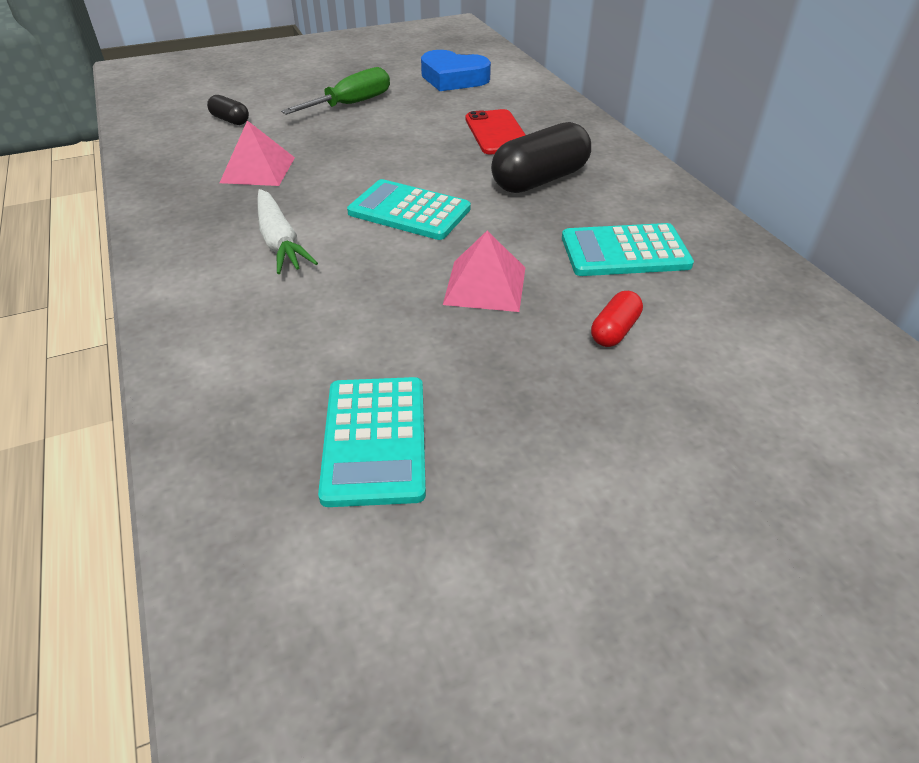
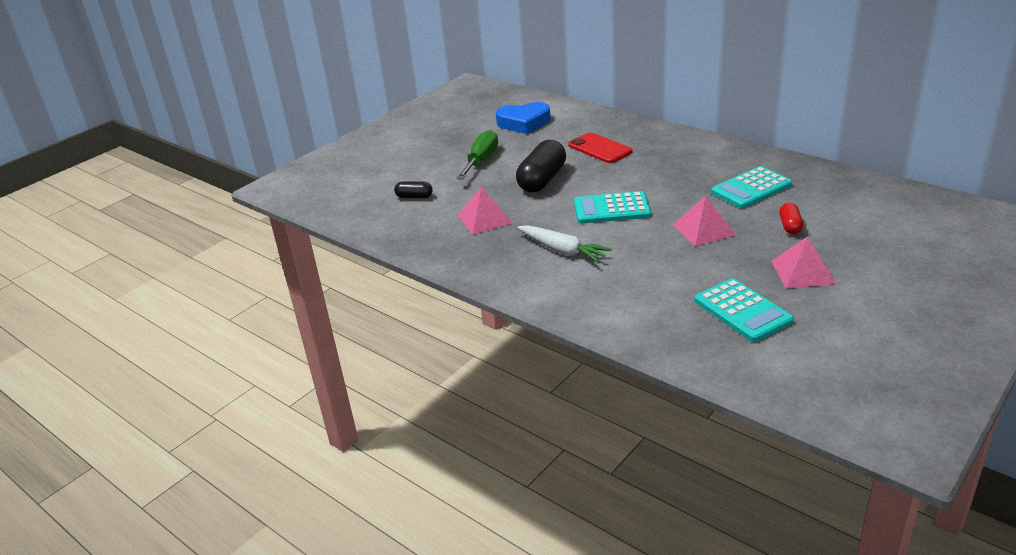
camera: 25 degrees left, 10 degrees down
(540, 180) = (661, 167): black capsule -> black capsule (542, 180)
(544, 416) = (802, 272): none -> pink pyramid

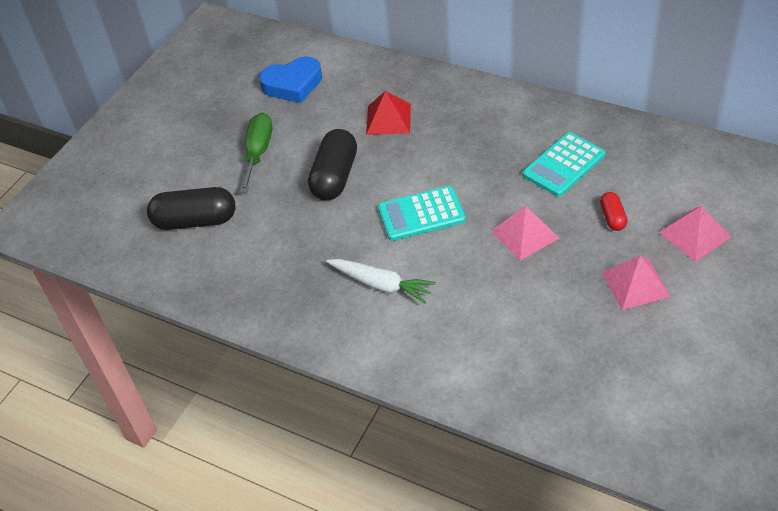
camera: 10 degrees left, 15 degrees up
(414, 197) = (195, 221): black capsule -> black capsule, size x1.98
(484, 219) = (284, 246): pink pyramid -> pink pyramid (695, 234)
(599, 148) = (388, 119): red phone -> red pyramid
(742, 311) = (584, 348): turquoise calculator -> none

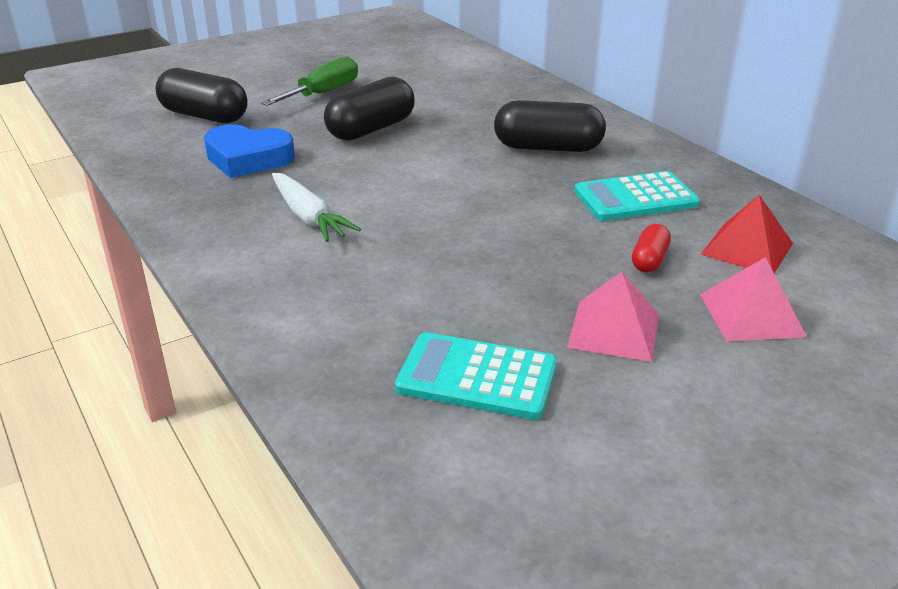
camera: 25 degrees right, 15 degrees down
(293, 85) = (415, 64): blue heart -> blue heart (248, 159)
(388, 119) = (478, 109): red pyramid -> red pyramid (747, 248)
(421, 214) = (422, 182): turquoise calculator -> turquoise calculator (477, 377)
(471, 140) = (548, 148): none -> black capsule
(524, 234) = (520, 236): pink pyramid -> none

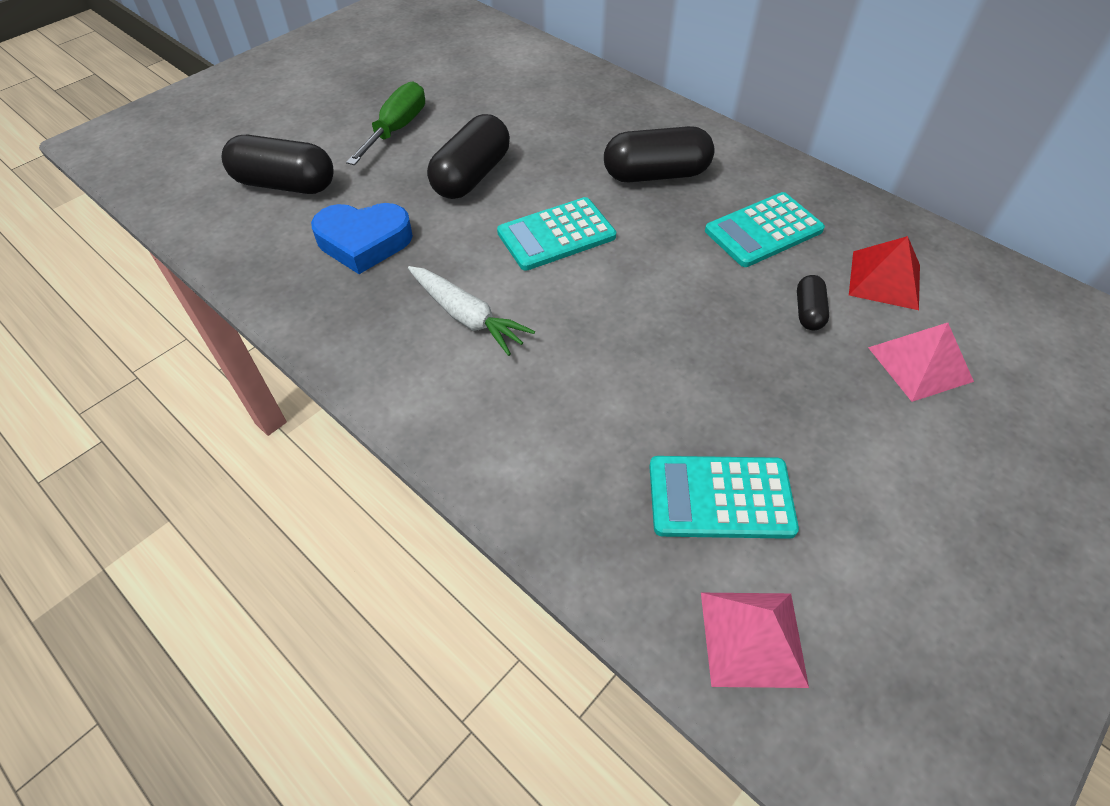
camera: 15 degrees left, 20 degrees up
(426, 176) = (556, 235): none -> turquoise calculator
(614, 330) = (813, 409): pink pyramid -> pink pyramid (752, 638)
(649, 260) = (808, 312): red capsule -> black capsule

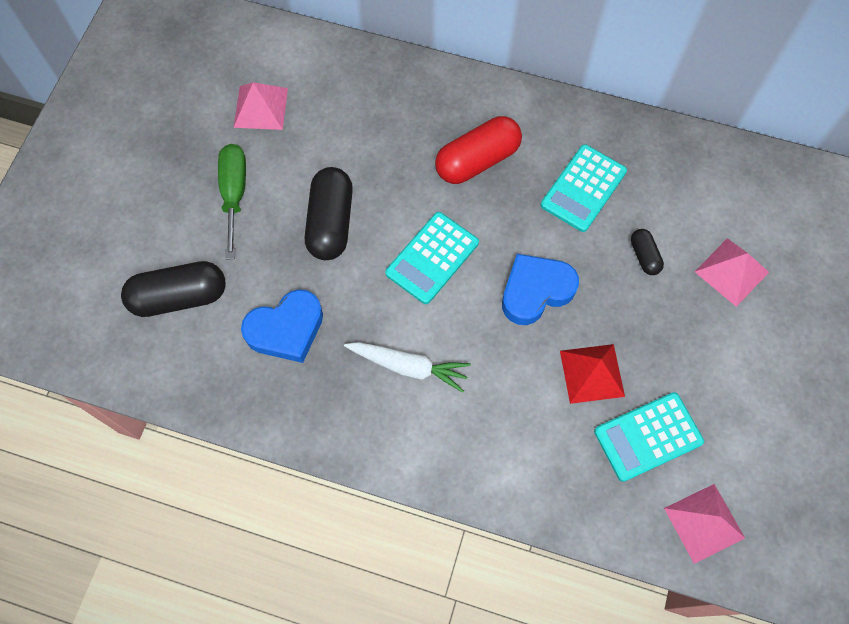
camera: 25 degrees left, 15 degrees up
(468, 80) = (261, 107): none -> pink pyramid
(655, 300) = (535, 291): none -> blue heart
(656, 174) = (477, 160): black capsule -> red capsule
(885, 279) = (684, 202): red pyramid -> red pyramid (592, 373)

